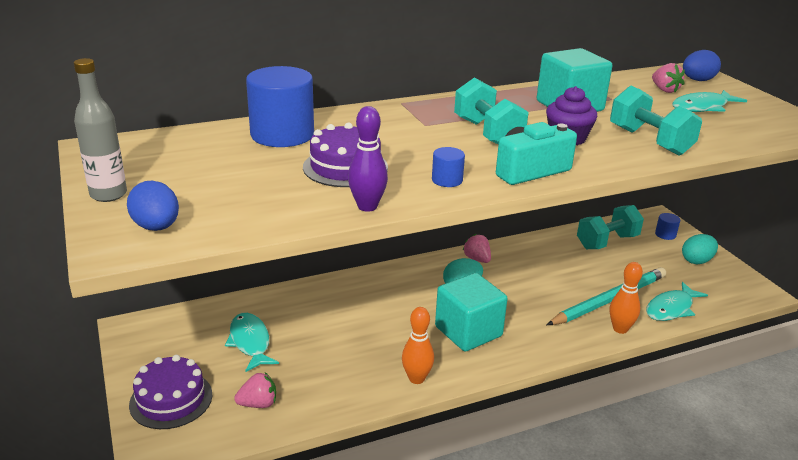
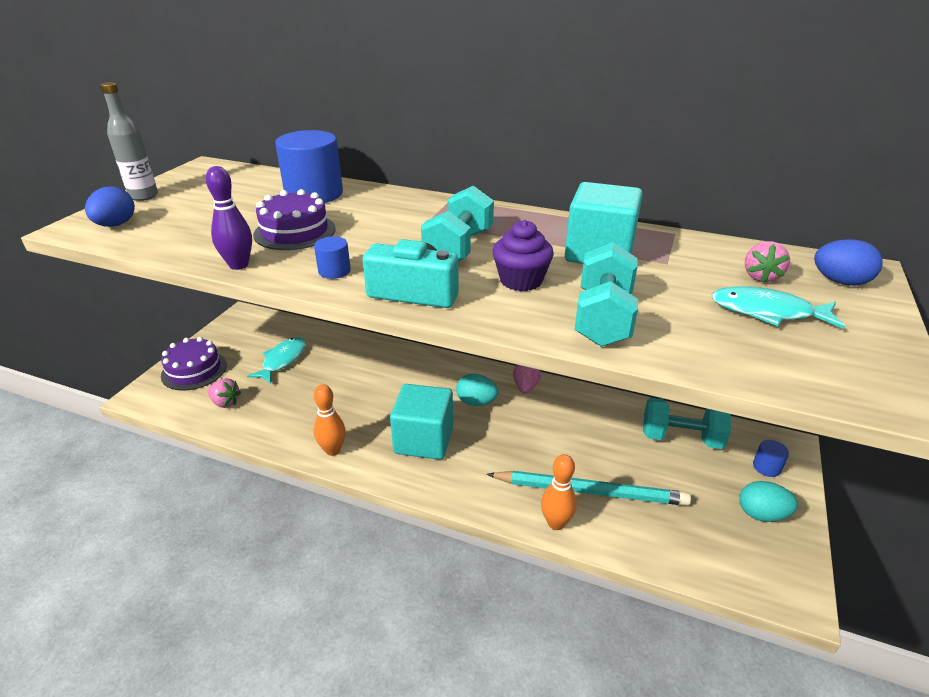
camera: 45 degrees right, 5 degrees up
(671, 308) = (644, 540): turquoise fish -> none

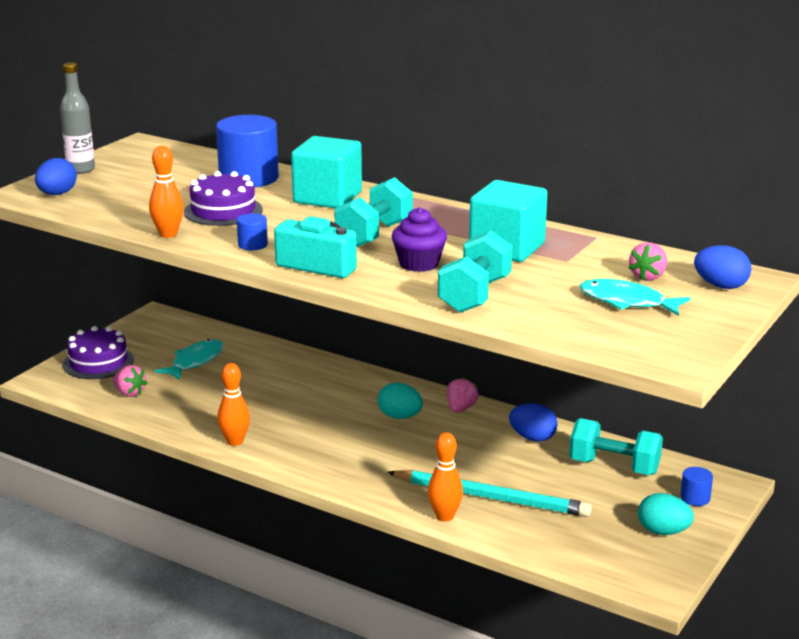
camera: 10 degrees right, 10 degrees down
(239, 265) = (168, 234): purple bowling pin -> orange bowling pin
(424, 440) = (332, 442): turquoise cube -> turquoise cube (327, 198)
(598, 413) = (532, 438): none -> blue egg

